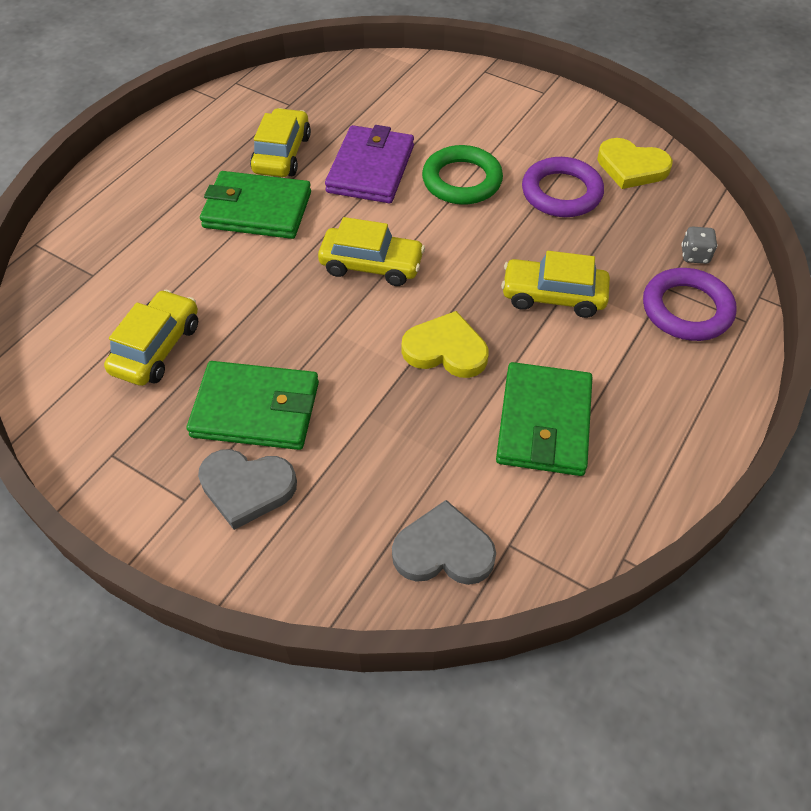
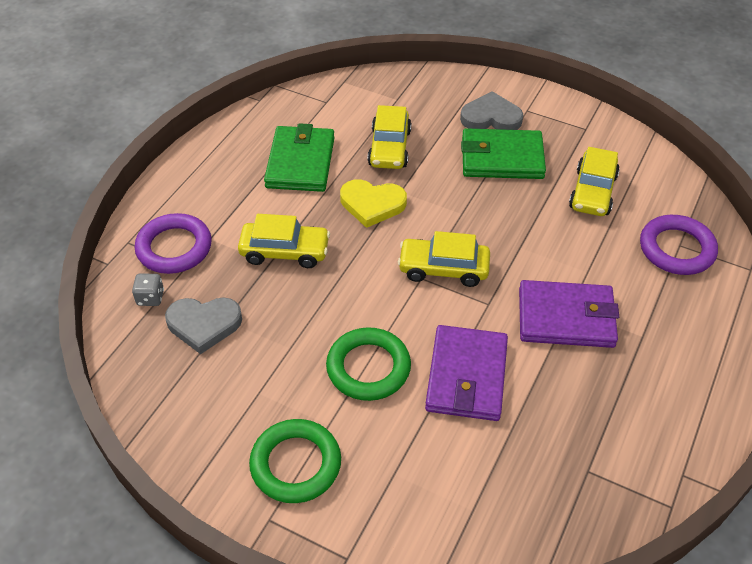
camera: 175 degrees right, 5 degrees down
(257, 210) = (566, 318): green wallet -> purple wallet
(282, 154) = (567, 390): yellow car -> yellow car (389, 148)
(443, 550) = (365, 97): grey heart -> grey heart (204, 324)
(526, 120) = (296, 464): none -> green ring
(561, 193) = (265, 359): purple ring -> purple ring (676, 249)
(631, 167) = (184, 399): yellow heart -> none

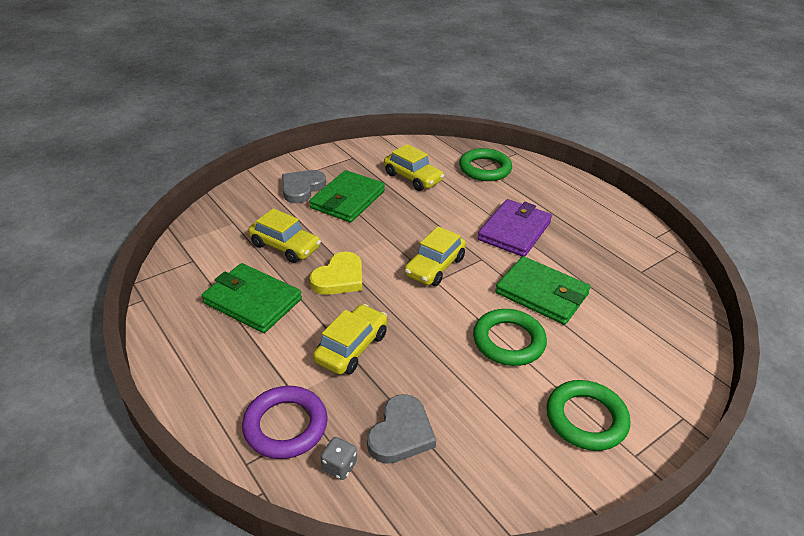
camera: 65 degrees left, 10 degrees down
(466, 376) = (542, 293): purple wallet -> green wallet
(676, 249) = (485, 169): purple ring -> green ring

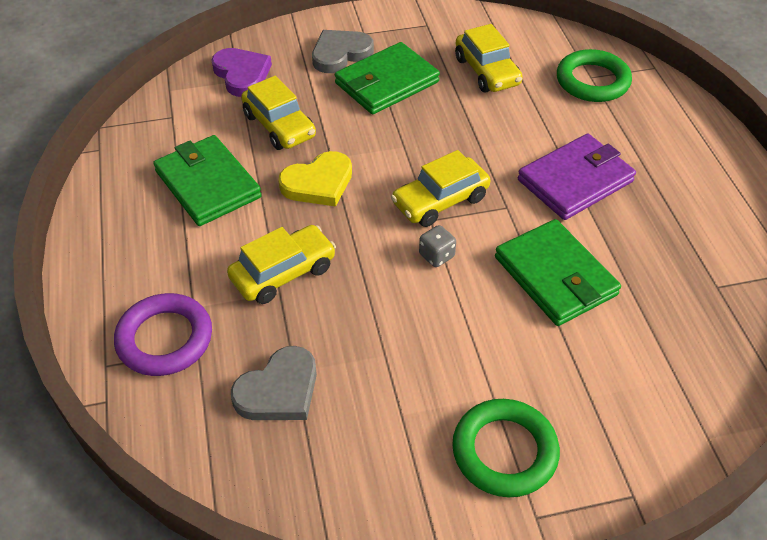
camera: 25 degrees right, 10 degrees up
(234, 218) = (242, 74): none -> purple heart
(339, 466) = (194, 403): grey dice -> grey dice (436, 256)
(508, 341) = (471, 324): green ring -> none

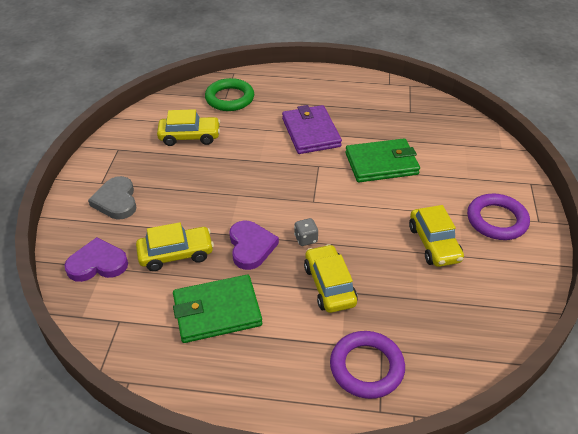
camera: 70 degrees left, 5 degrees down
(279, 390) = (430, 310): grey heart -> none
(318, 183) = (251, 247): yellow heart -> purple heart
(386, 83) = (167, 185): green wallet -> none
(436, 256) = (345, 207): grey dice -> grey dice (306, 239)
(440, 201) = (299, 192): yellow car -> yellow car (434, 244)
(504, 451) = (496, 220): green ring -> purple ring

